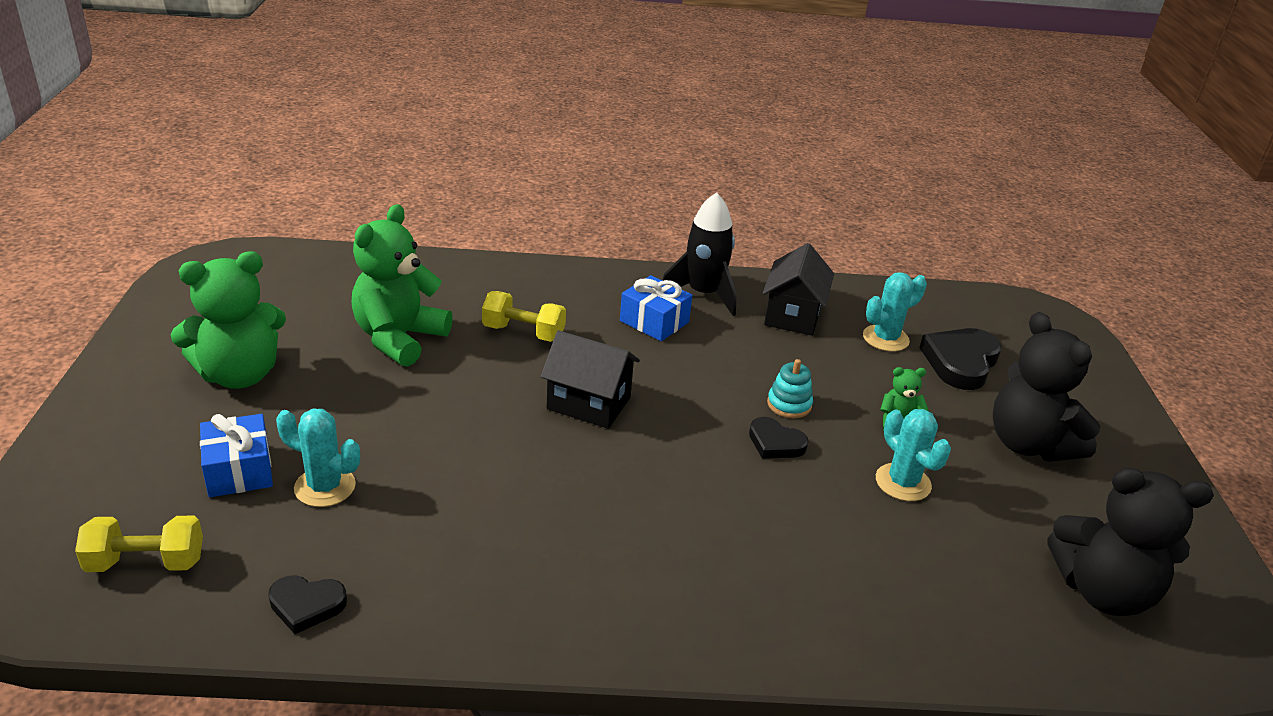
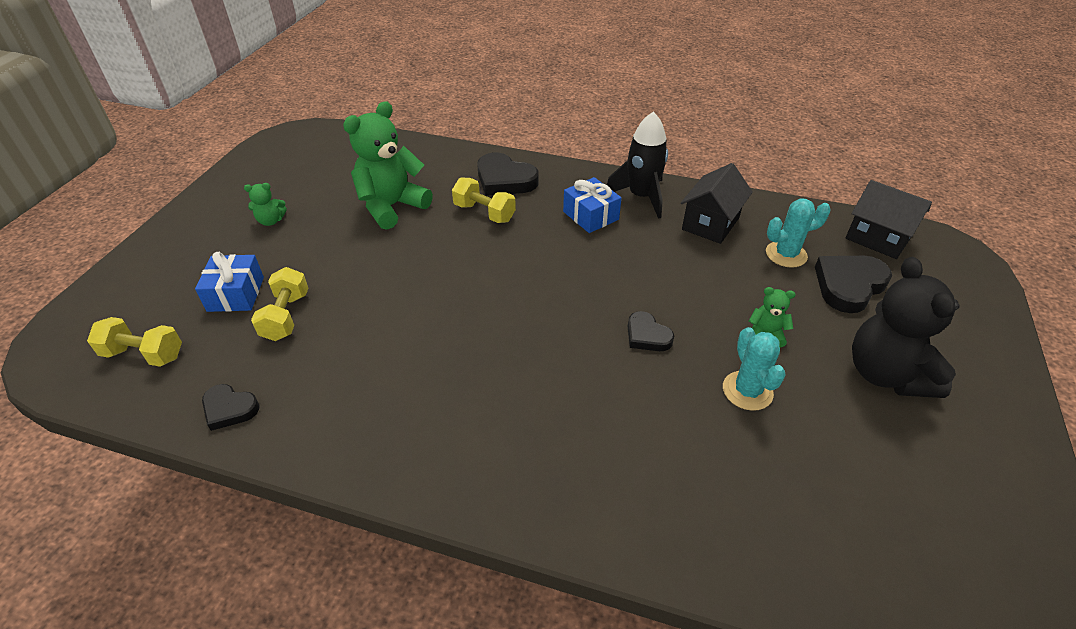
camera: 20 degrees right, 10 degrees up
(239, 375) = (271, 221): green teddy bear -> green teddy bear, size x0.45
(325, 487) = (286, 316): turquoise cactus -> yellow dumbbell
(531, 291) = (505, 180): none -> black heart
(589, 403) = (508, 278): black house -> black house (877, 238)
(789, 404) = (673, 303): turquoise stacking toy -> none
(1102, 591) = (905, 537): black teddy bear -> none

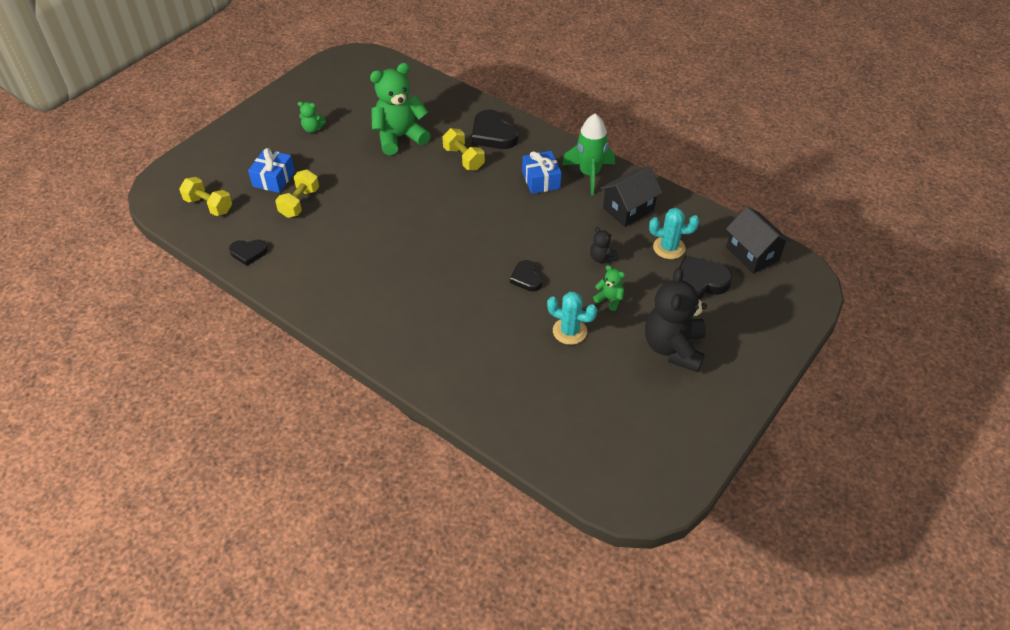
camera: 20 degrees right, 5 degrees up
(229, 409) = (248, 253): black heart -> black heart turned 45 degrees counterclockwise
(641, 197) = (589, 174): black rocket -> green rocket
(720, 286) = (601, 258): none -> black teddy bear
(747, 391) = (569, 331): turquoise cactus -> turquoise cactus turned 75 degrees counterclockwise

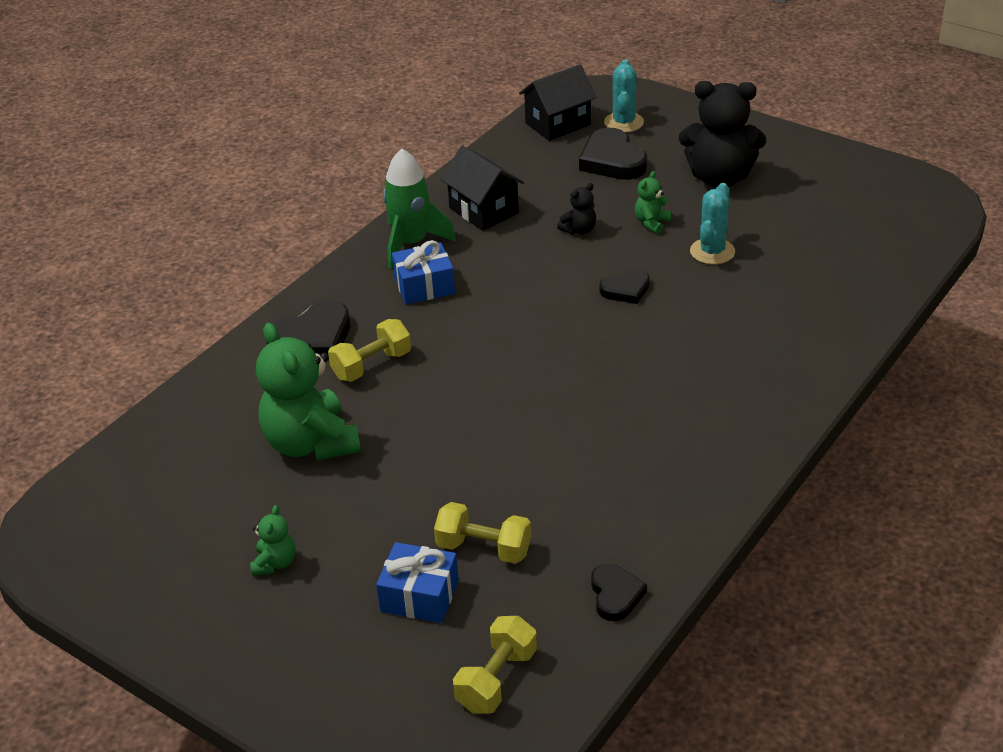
camera: 90 degrees left, 10 degrees down
(669, 248) = (554, 180): turquoise cactus -> turquoise cactus (624, 122)

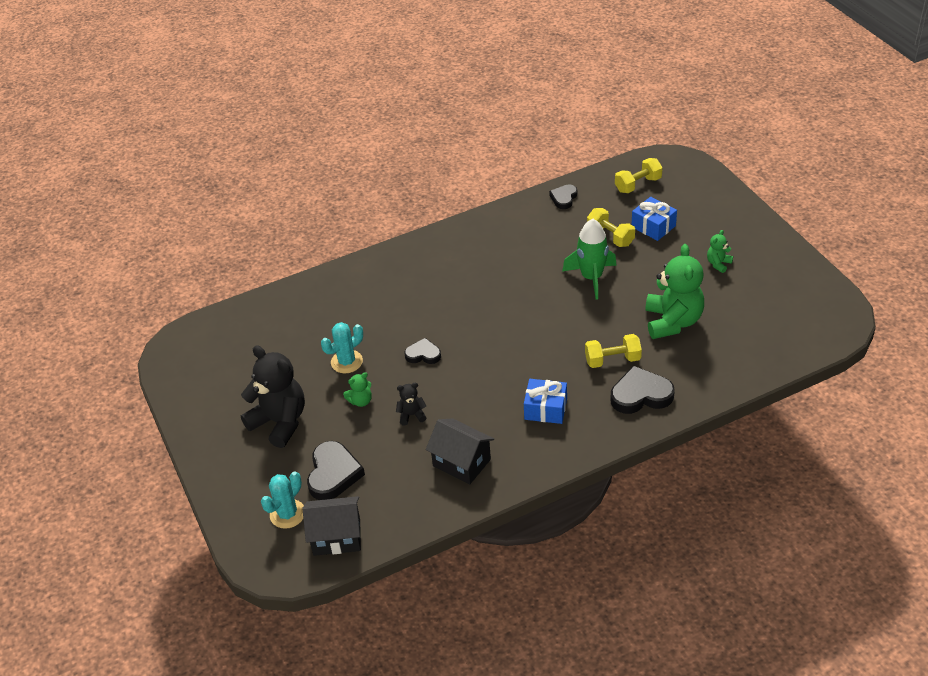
camera: 150 degrees left, 5 degrees up
(411, 243) = (532, 451): green rocket -> green rocket (591, 278)
(483, 210) = (461, 462): black house -> black house turned 45 degrees counterclockwise

